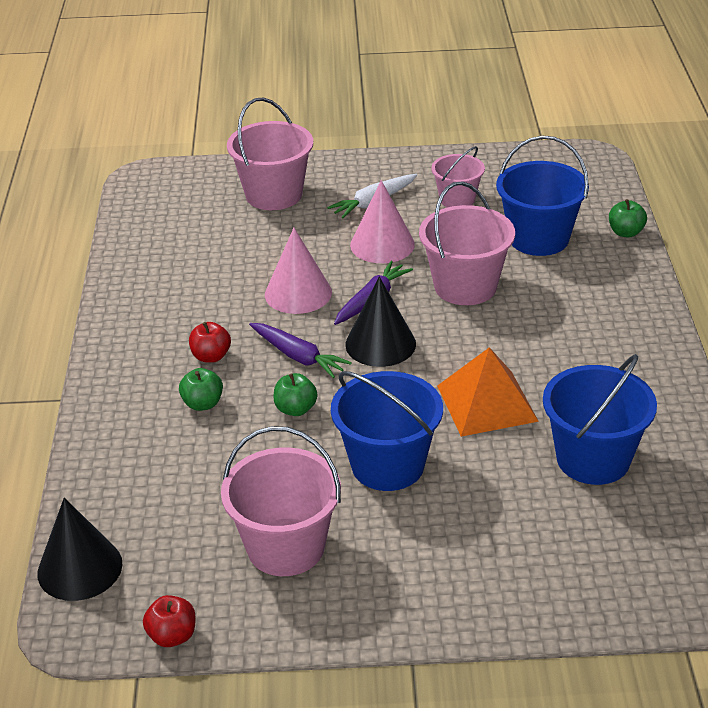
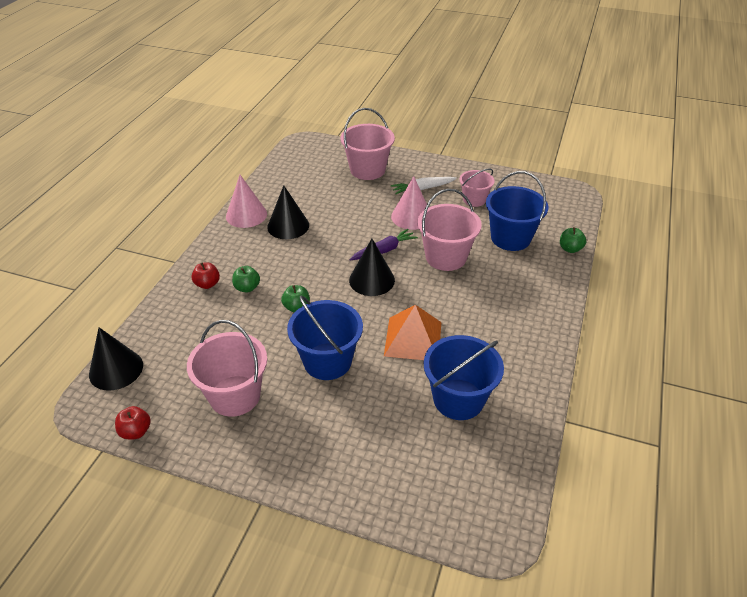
camera: 20 degrees right, 5 degrees up
(205, 303) = (288, 226): none -> black cone
(211, 356) = (270, 260): red apple -> red apple (207, 284)
(298, 293) = (343, 234): pink cone -> pink cone (246, 215)
(298, 356) = (319, 274): purple carrot -> none

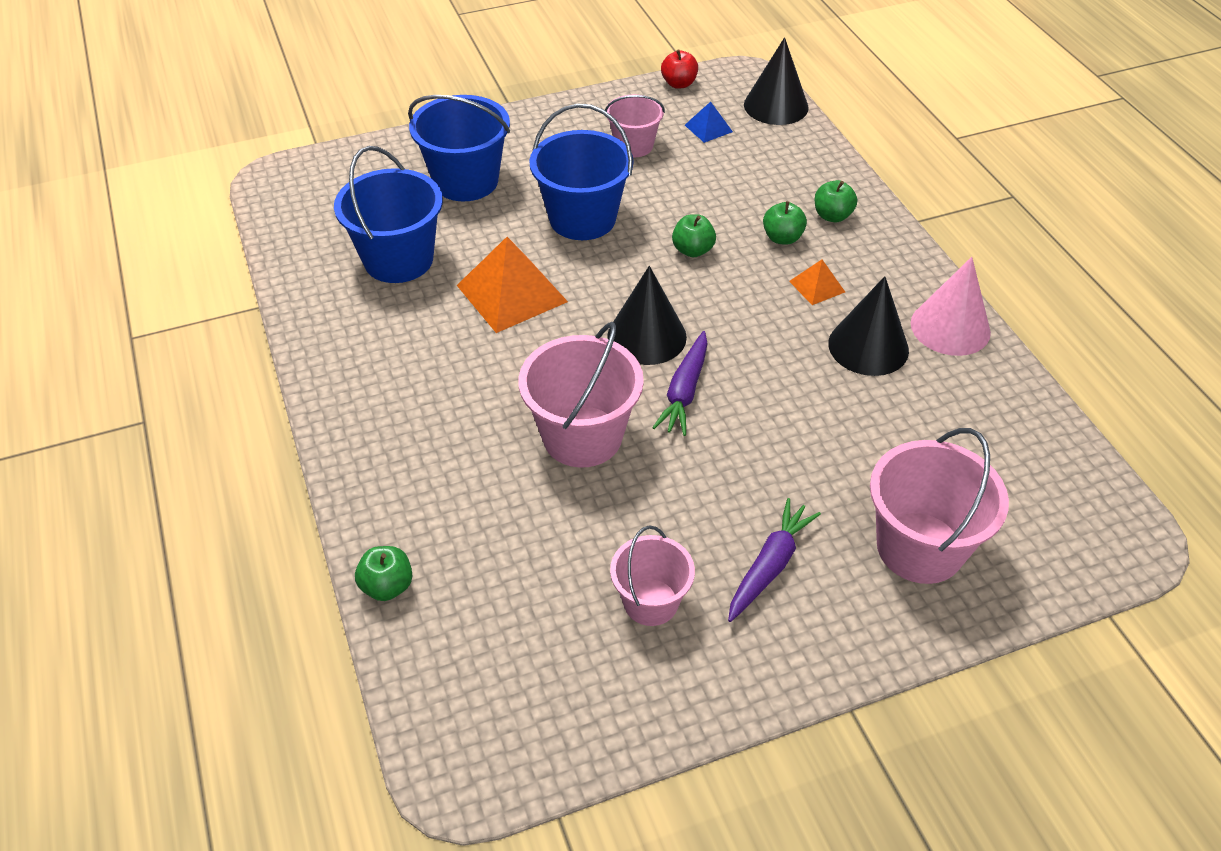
camera: 140 degrees right, 5 degrees up
(176, 379) = (708, 128): none -> blue pyramid
(207, 284) = (832, 216): red apple -> green apple
(235, 396) = (634, 146): pink bucket -> pink bucket, size x0.61
(269, 258) = (817, 286): none -> orange pyramid
(411, 217) = (716, 484): pink cone -> none
(423, 189) = (769, 566): white carrot -> purple carrot
(510, 238) = (510, 544): blue bucket -> blue bucket (466, 181)

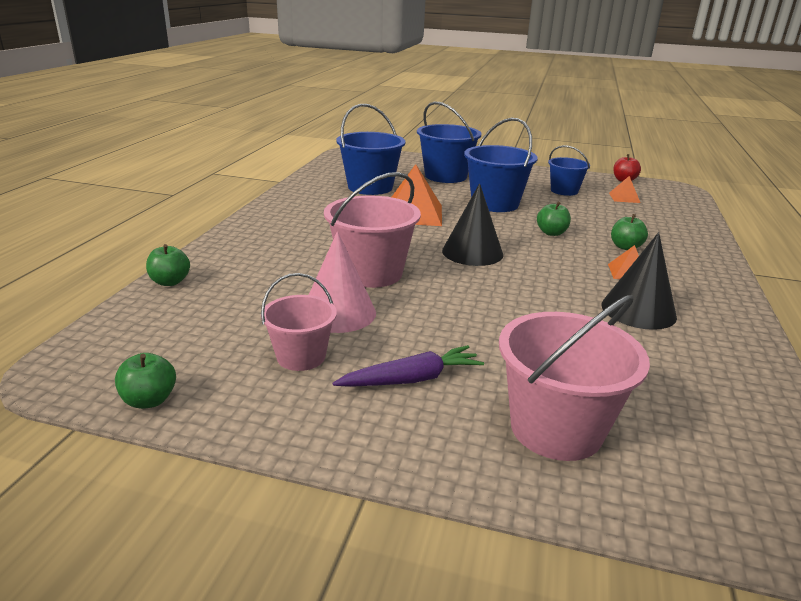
camera: 35 degrees right, 20 degrees down
(634, 146) = (564, 191): pink bucket -> blue bucket
(684, 391) = (466, 280): purple carrot -> none
(708, 128) = (624, 197): blue pyramid -> orange pyramid
(776, 106) = (685, 202): black cone -> none
(832, 216) = (678, 250): green apple -> green apple (149, 400)
(950, 327) = (728, 326): pink cone -> pink cone (338, 313)

